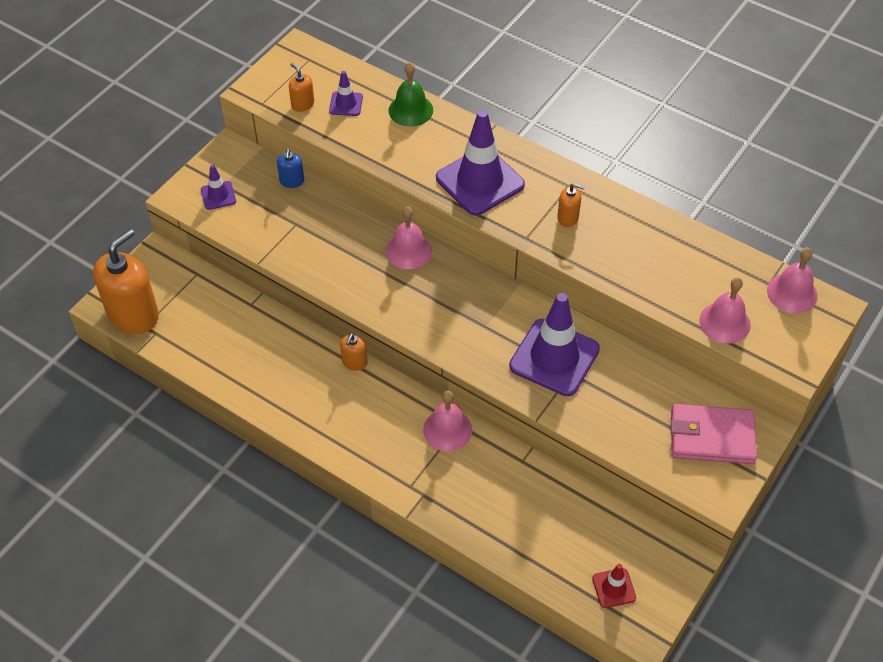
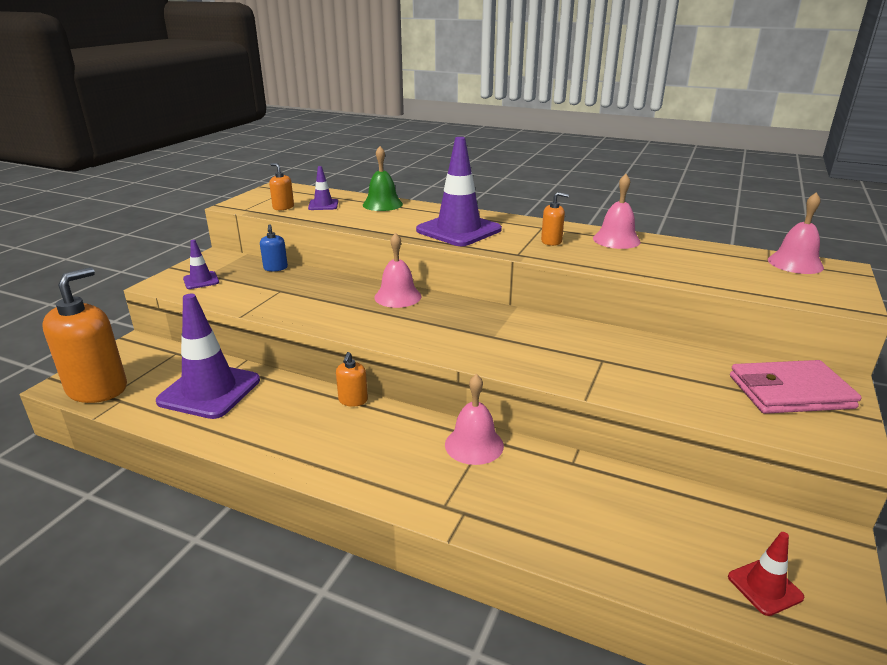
camera: 10 degrees left, 25 degrees down
(554, 357) = (578, 350): purple traffic cone -> purple traffic cone (209, 391)
(724, 322) = (750, 284): pink bell -> pink bell (616, 240)

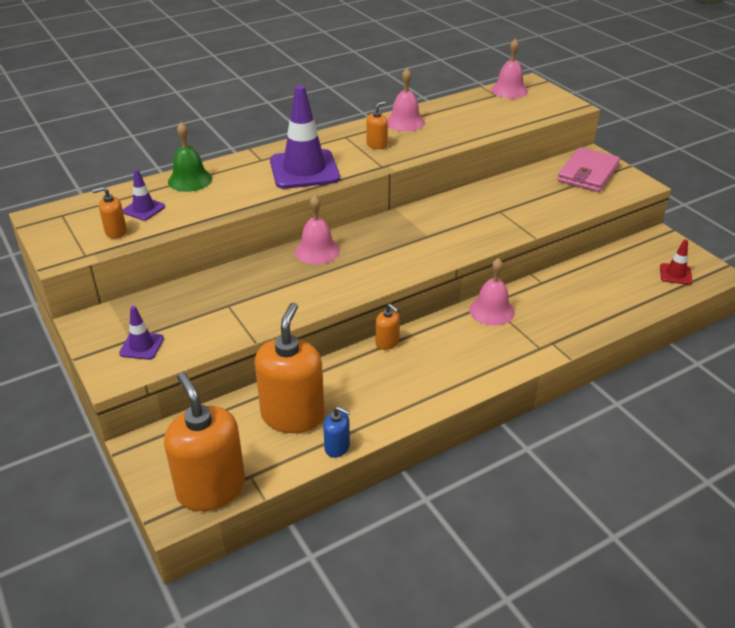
camera: 55 degrees left, 10 degrees up
(209, 391) = (292, 415): purple traffic cone -> orange soap dispenser
(275, 268) = (172, 293): blue soap dispenser -> blue soap dispenser (337, 447)

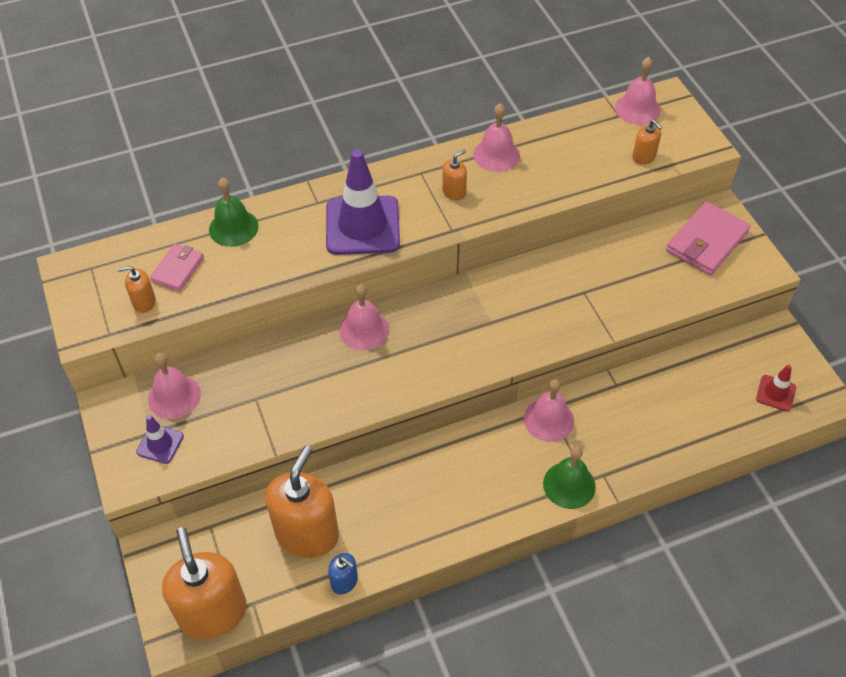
camera: 10 degrees right, 15 degrees up
(144, 209) = (178, 269): purple traffic cone -> pink wallet
(150, 311) = (174, 396): none -> pink bell
(387, 343) = (424, 450): orange soap dispenser -> orange soap dispenser (644, 157)
(524, 353) = (569, 485): none -> green bell

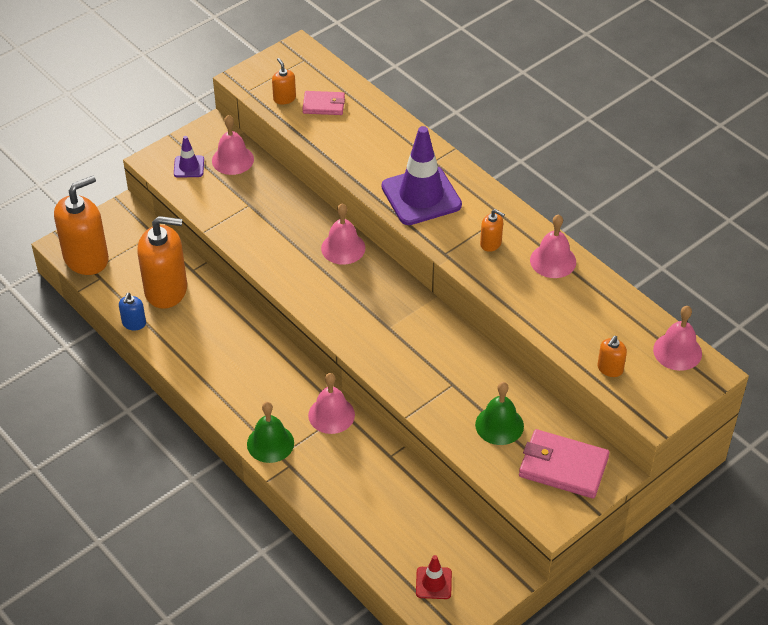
camera: 70 degrees right, 5 degrees down
(233, 228) = (381, 121): green bell -> green bell (499, 425)

